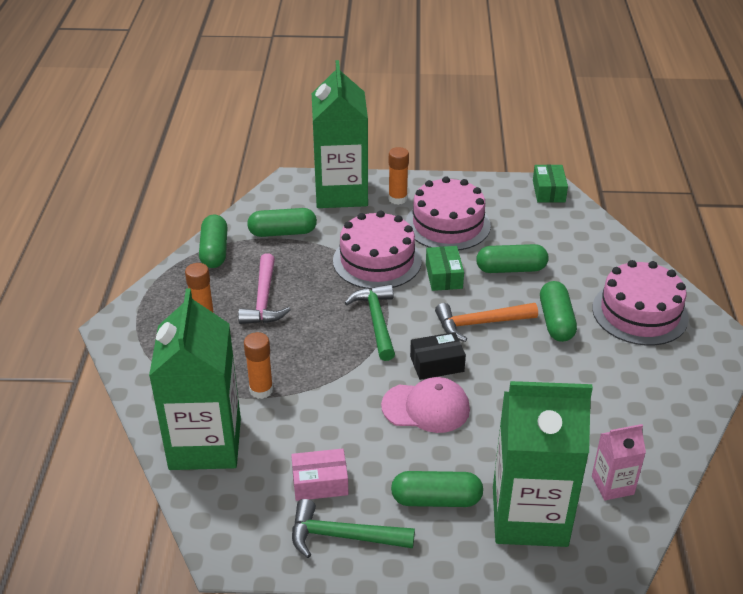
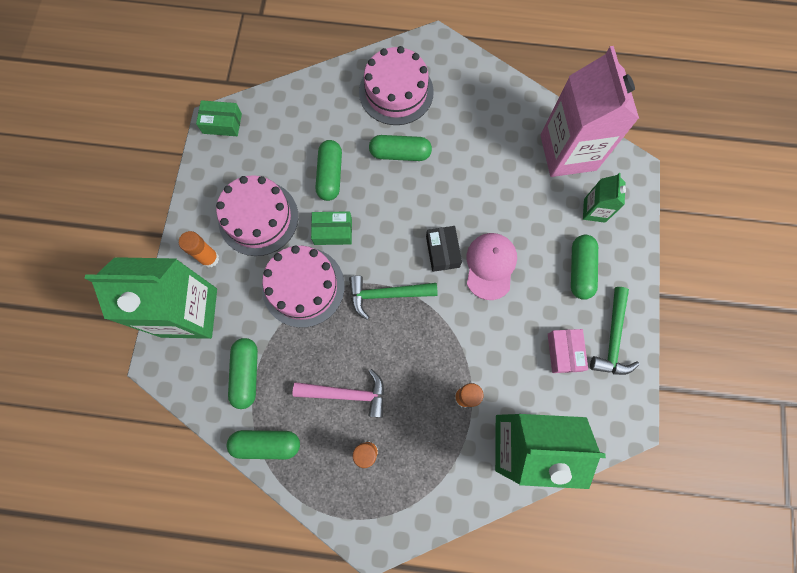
camera: 85 degrees left, 35 degrees up
(480, 323) = (397, 211): orange hammer -> none
(529, 516) = (594, 210): green carton -> green carton, size x0.47
(612, 485) = (568, 152): pink carton -> pink carton, size x2.14

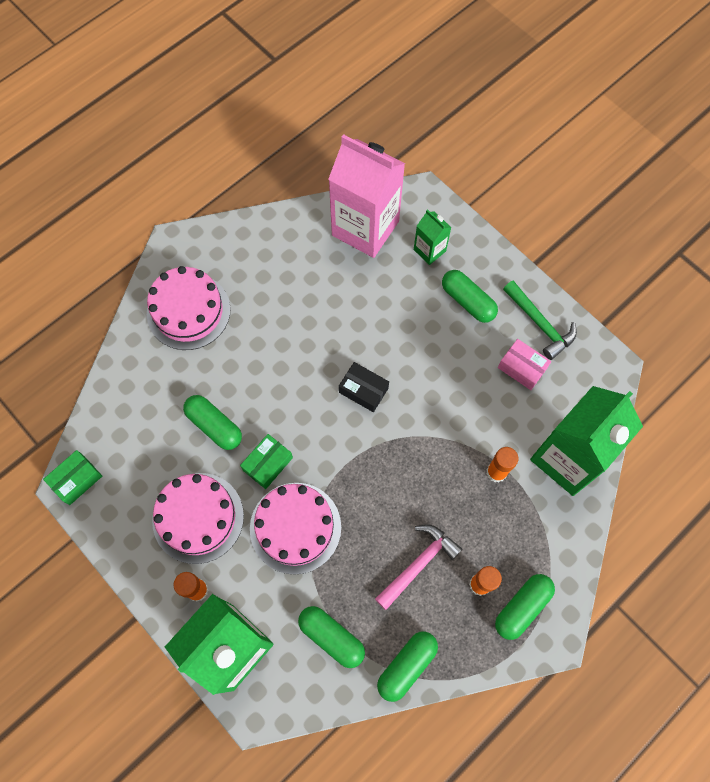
camera: 50 degrees left, 5 degrees down
(386, 294) = (361, 464): green hammer -> none
(400, 153) = (248, 354): green capsule -> green capsule (522, 607)
(490, 266) = (407, 364): pink cap -> none

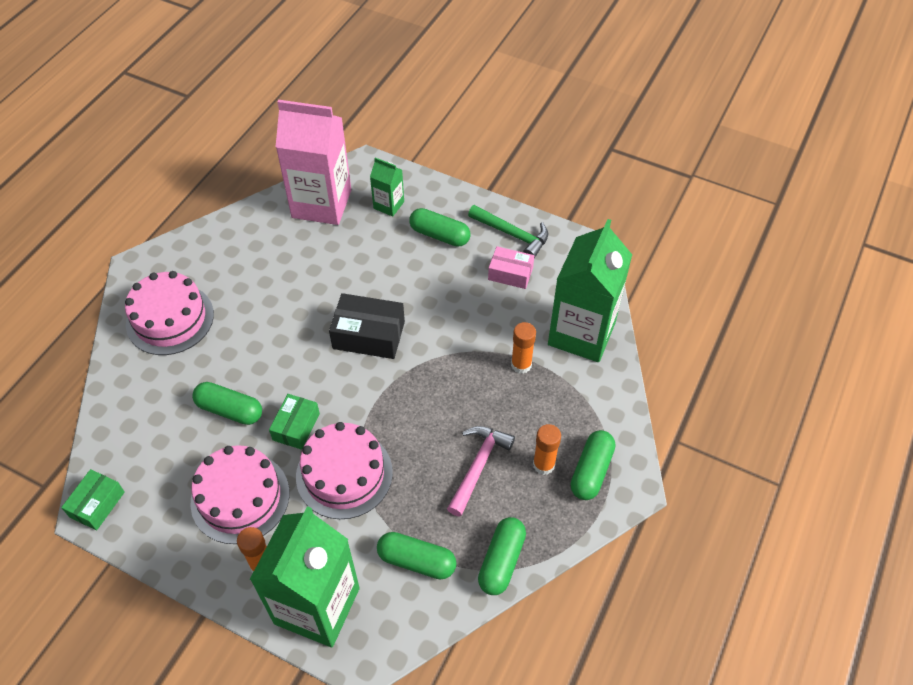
camera: 20 degrees left, 15 degrees down
(363, 390) = (368, 335): black box -> black box, size x1.54

